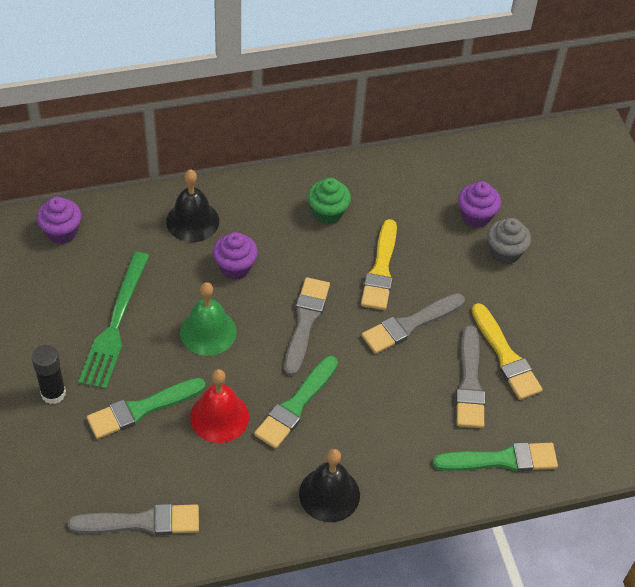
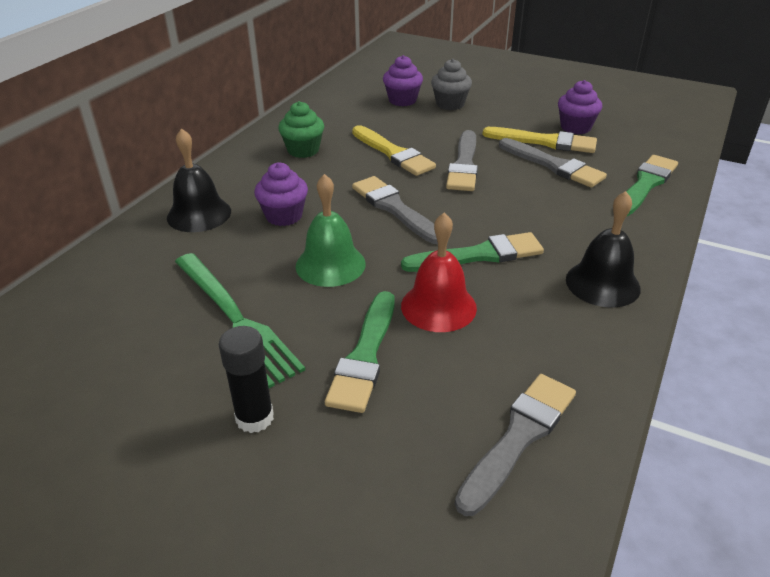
camera: 45 degrees left, 15 degrees down
(62, 232) = (70, 297): purple cupcake -> purple cupcake (575, 127)
(296, 405) = (479, 255): green brush -> green brush turned 90 degrees counterclockwise

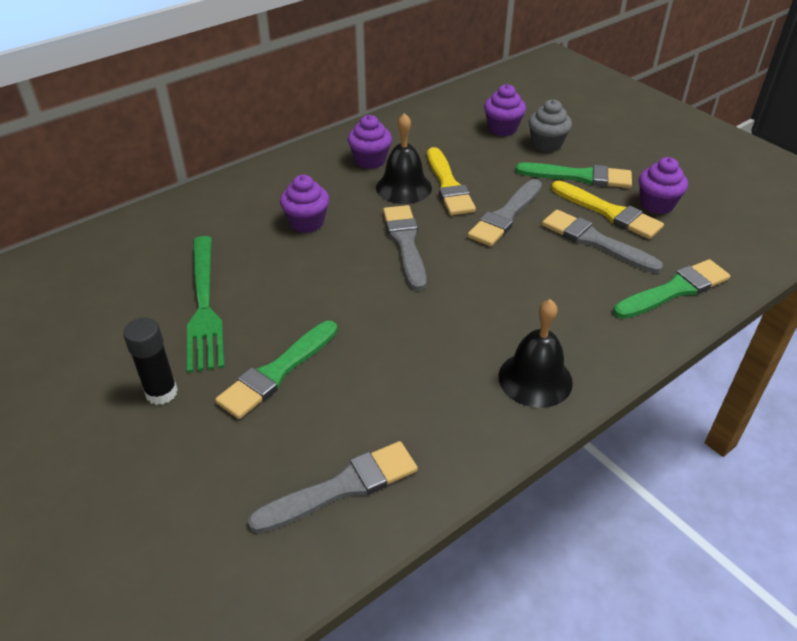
camera: 25 degrees right, 5 degrees up
(199, 214) = (241, 201): black bell -> black bell (403, 187)
(303, 150) = (370, 160): green cupcake -> purple cupcake
(330, 264) = (310, 281): green bell -> none
(438, 306) = (369, 350): red bell -> none
(479, 255) = (443, 313): green brush -> green brush (579, 176)
(553, 165) = (595, 241): grey brush -> grey brush turned 150 degrees clockwise

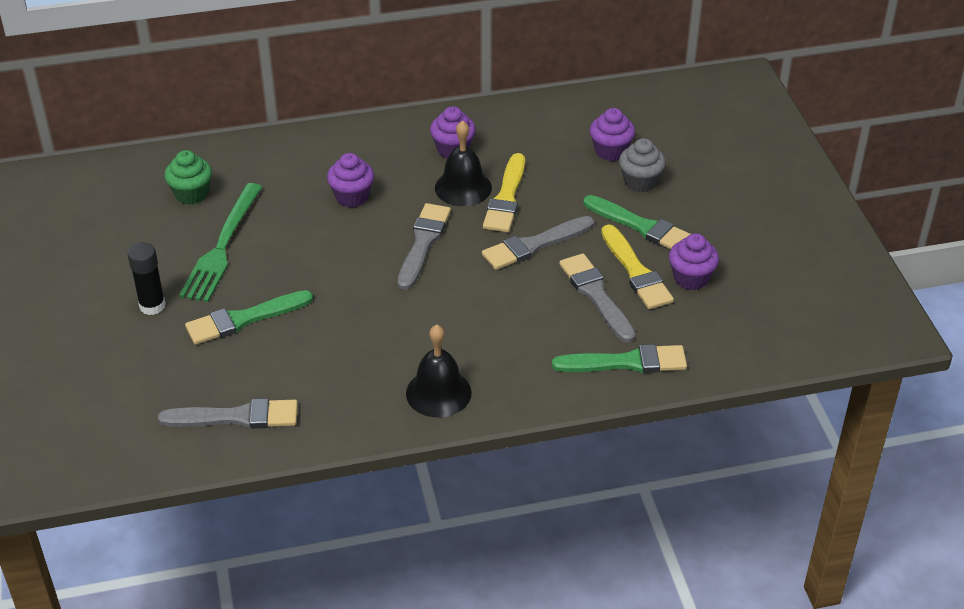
camera: 25 degrees right, 0 degrees up
(138, 265) = (191, 194): none -> green cupcake

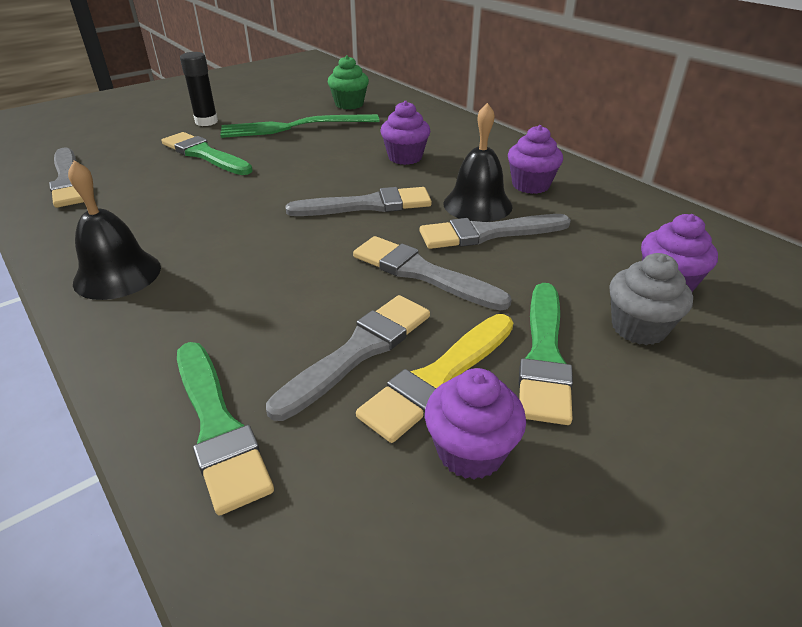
camera: 65 degrees right, 5 degrees down
(506, 198) = (488, 233): yellow brush -> grey brush

